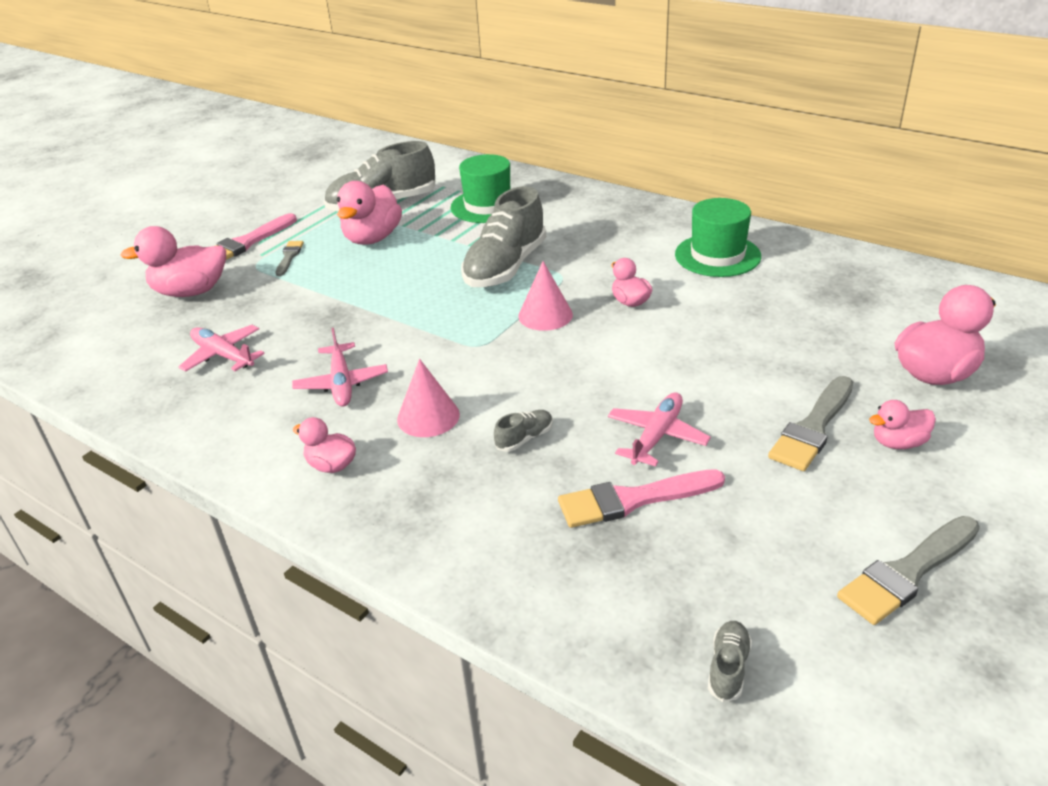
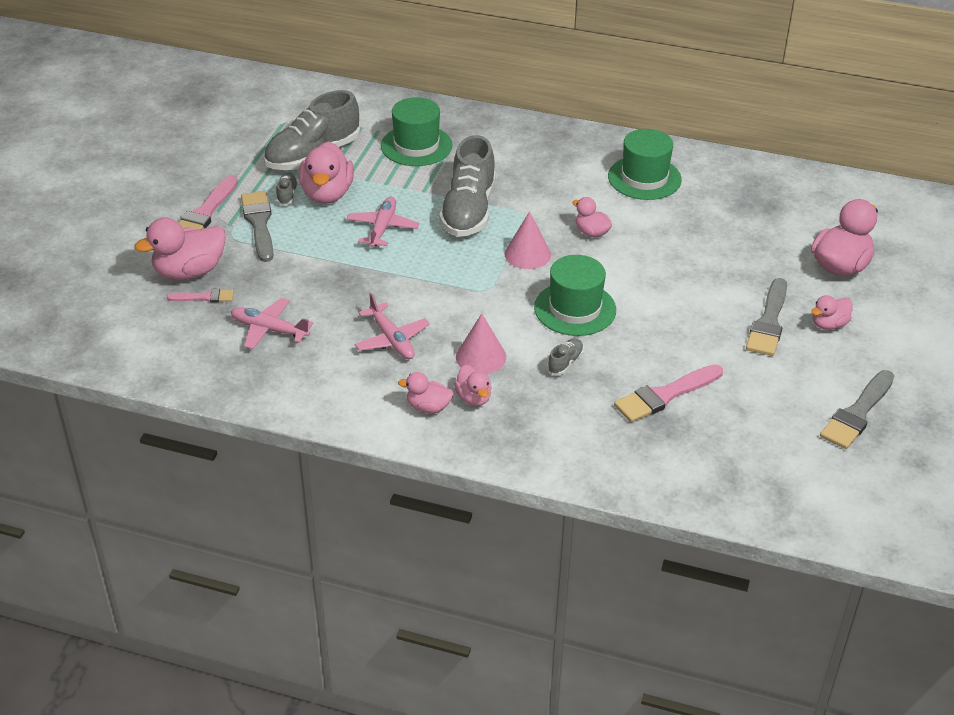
camera: 20 degrees left, 5 degrees up
(186, 316) = (204, 297): none -> pink brush
(289, 257) = (259, 223): grey brush -> grey brush, size x1.76
(390, 463) = (473, 398): none -> pink duck
(569, 379) = (575, 309): none -> green hat
(656, 436) = (661, 346): pink plane -> pink plane (382, 228)
(728, 668) = (768, 491): grey shoe -> grey shoe (287, 195)

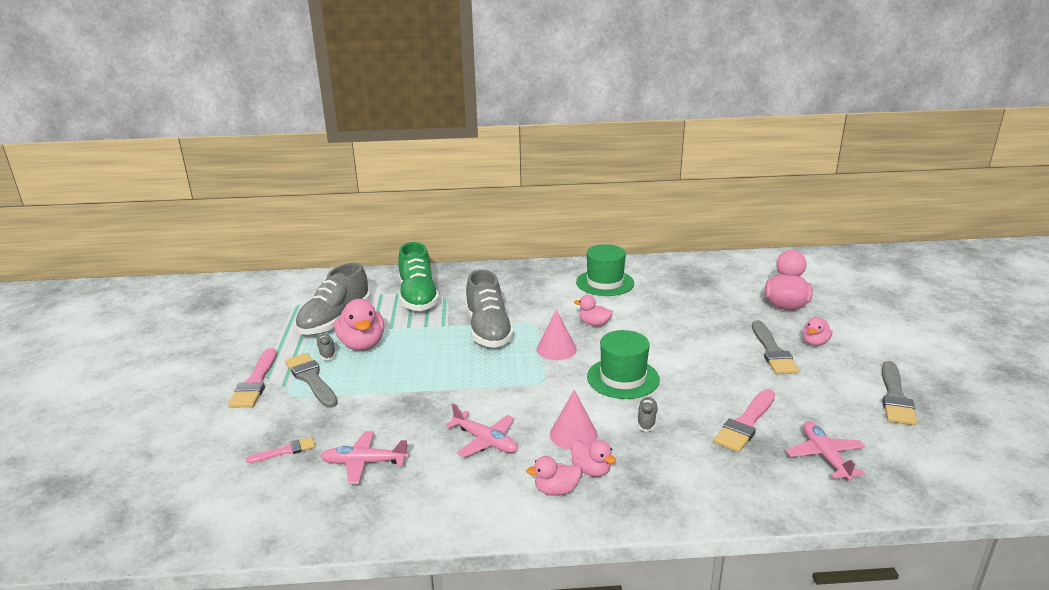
camera: 20 degrees left, 15 degrees down
(189, 271) = (260, 433): pink duck -> none
(382, 228) = (424, 358): pink plane -> pink plane (825, 456)
(416, 146) = (418, 297): green hat -> green shoe

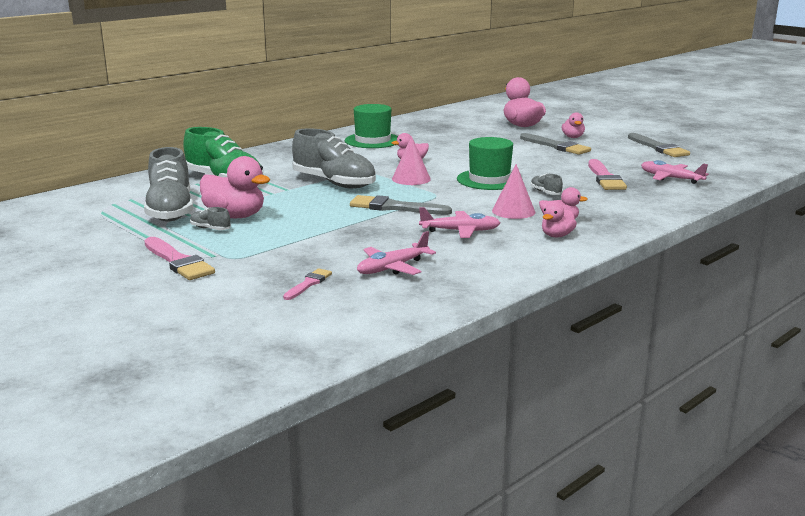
camera: 40 degrees left, 5 degrees down
(311, 379) = (233, 245): grey brush -> grey brush (394, 207)

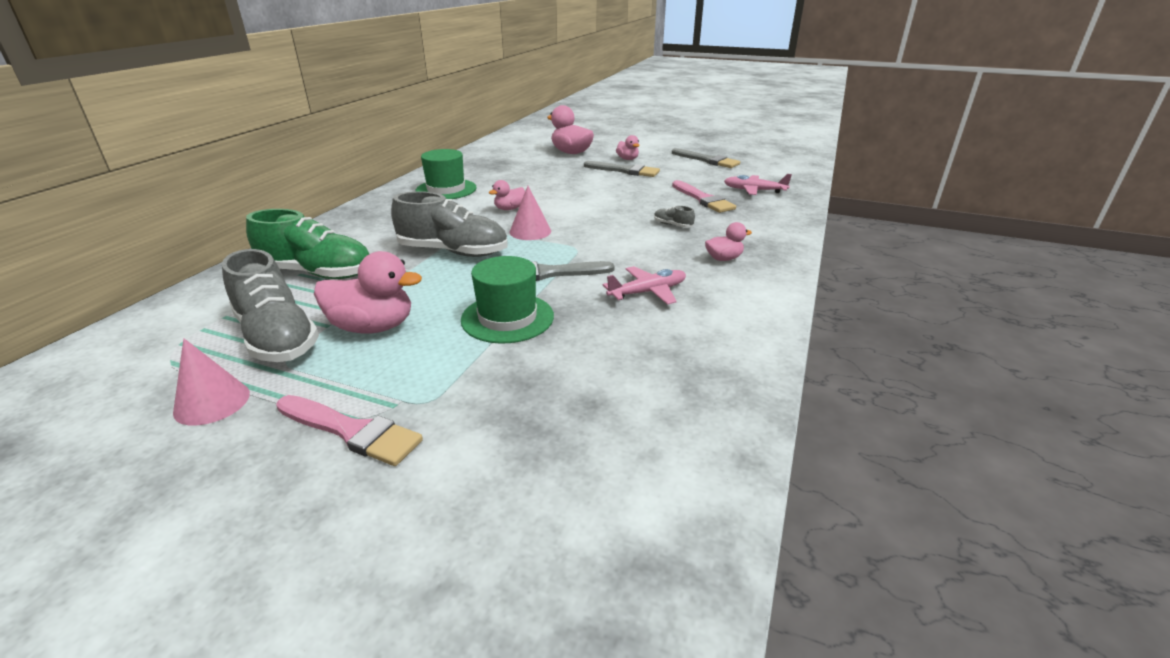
camera: 25 degrees left, 10 degrees up
(210, 229) = (355, 356): grey shoe -> none
(308, 284) = (561, 423): pink brush -> none
(393, 268) = (633, 366): pink plane -> none
(489, 180) = (606, 219): green hat -> green hat (507, 318)
(513, 211) = (669, 254): pink cone -> pink cone (212, 402)
(557, 235) = (741, 277): pink duck -> none

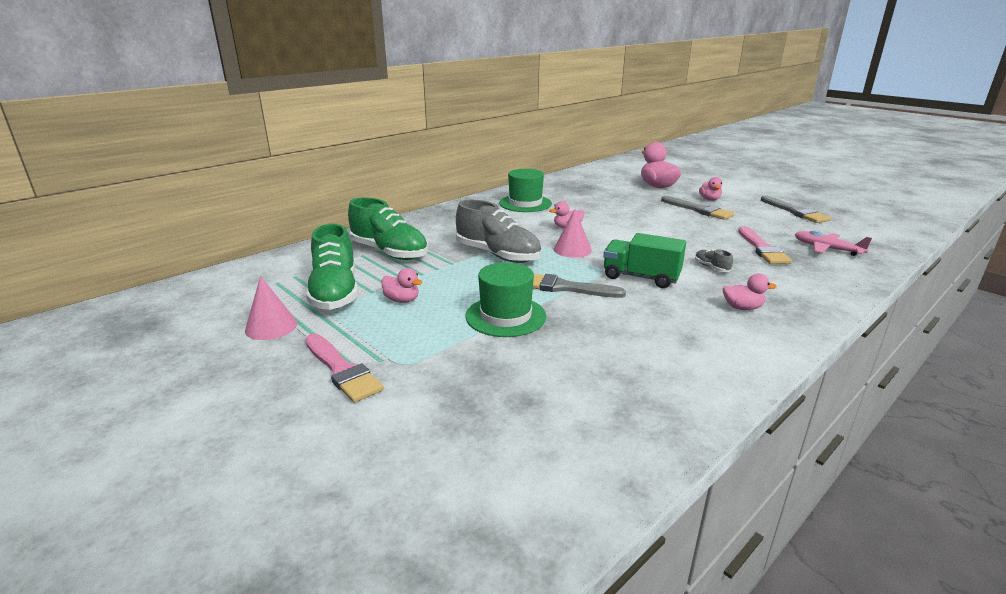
camera: 25 degrees right, 5 degrees down
(277, 337) = (335, 293): grey shoe -> green shoe
(373, 327) = (402, 300): pink duck -> pink duck, size x0.55
(616, 247) = (641, 277): none -> green truck
(647, 292) = (642, 322): pink plane -> none

